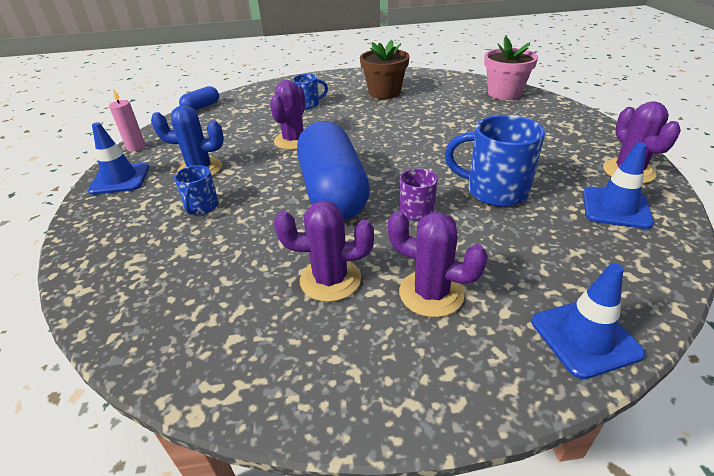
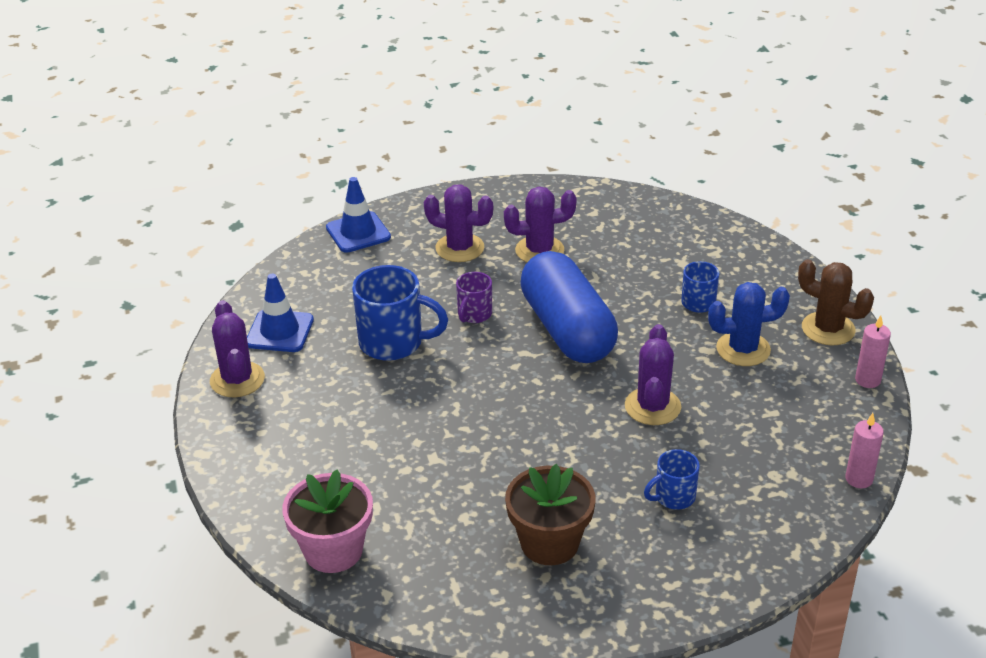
camera: 170 degrees right, 0 degrees up
(120, 179) = (828, 329): blue traffic cone -> brown cactus
(201, 107) = (859, 479): blue capsule -> pink candle

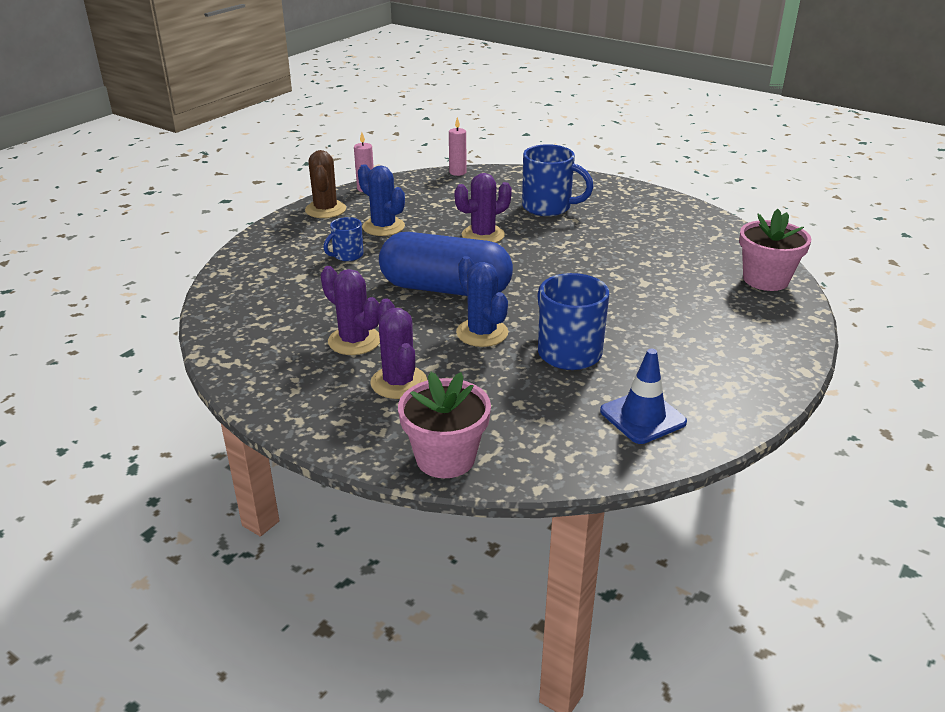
camera: 130 degrees left, 5 degrees down
(237, 380) = (724, 402): purple cactus -> none
(358, 232) = (445, 458): blue traffic cone -> pink flower pot
(474, 314) = (482, 333): purple mug -> blue cactus
(549, 543) = (639, 225): brown flower pot -> none
(568, 329) = (445, 289): blue capsule -> blue capsule turned 75 degrees clockwise
(673, 497) = (548, 207): blue mug -> blue mug, size x1.80

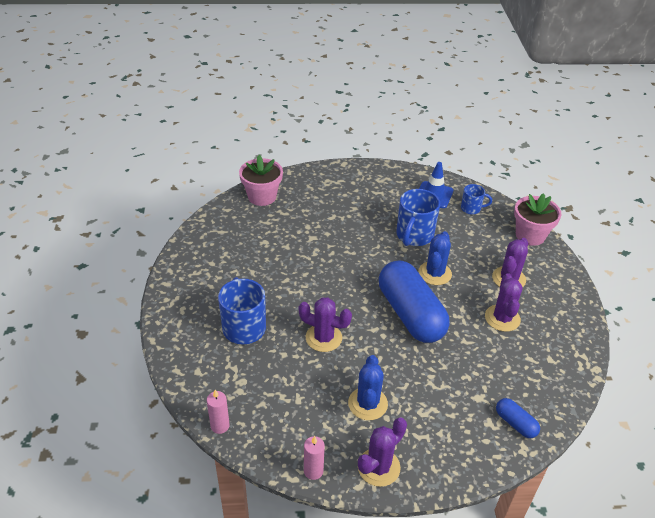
camera: 130 degrees left, 10 degrees up
(248, 280) = (515, 423): none -> blue capsule
(325, 210) = (378, 467): brown cactus -> purple cactus
(347, 255) = (427, 393): blue mug -> blue mug (471, 208)

